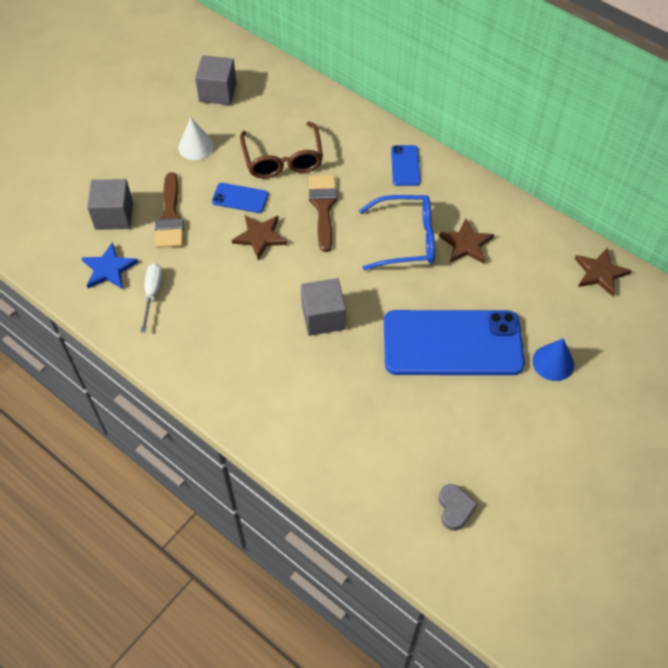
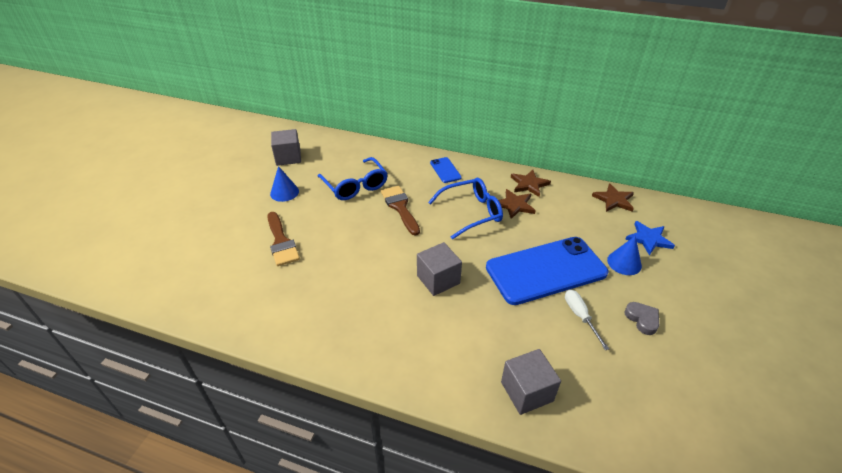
camera: 20 degrees left, 15 degrees down
(109, 269) = (240, 292): blue star -> blue star (648, 239)
(114, 215) = (232, 253): grey cube -> grey cube (526, 391)
(152, 294) = (286, 301): white screwdriver -> white screwdriver (580, 316)
(196, 146) = (284, 192): white cone -> blue cone
(240, 198) = (333, 216): blue phone -> none
(260, 237) = (361, 238): brown star -> brown star (529, 184)
(283, 159) = (355, 186): brown glasses -> blue glasses
(455, 508) = (628, 395): grey heart -> grey heart (642, 319)

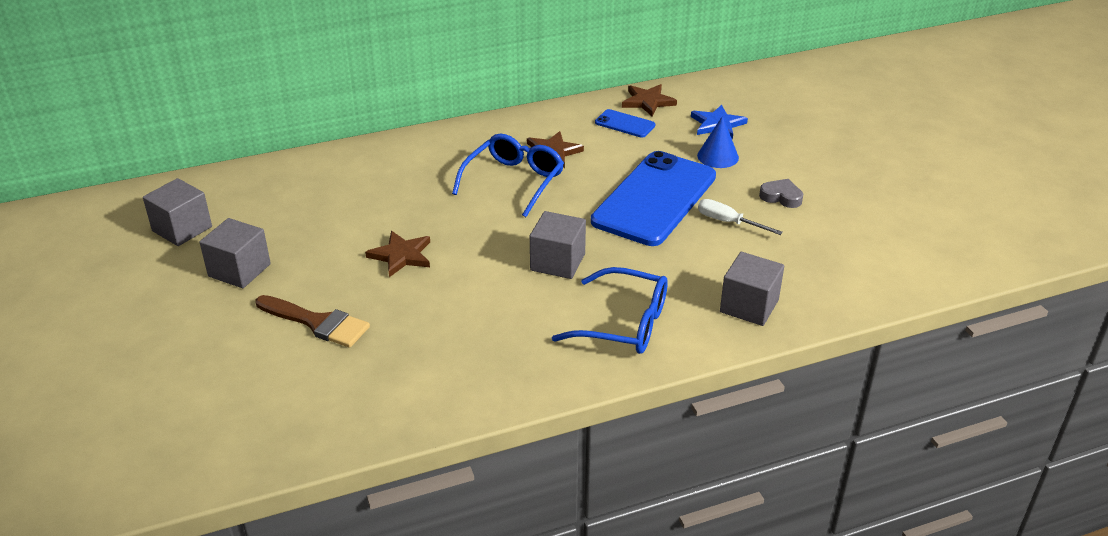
camera: 40 degrees left, 5 degrees down
(284, 192) = (239, 270): blue cone -> grey cube
(355, 186) = (331, 218): blue glasses -> blue glasses (624, 324)
(400, 207) = (422, 215): brown brush -> none
(445, 170) = (427, 151): blue phone -> blue phone (625, 124)
(529, 184) = (543, 124): brown star -> brown star (401, 256)

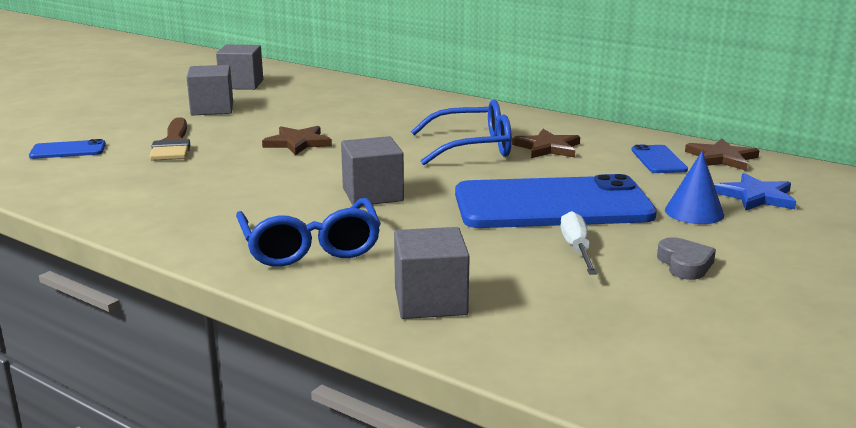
camera: 55 degrees right, 15 degrees down
(253, 391) = (68, 150): none -> blue phone

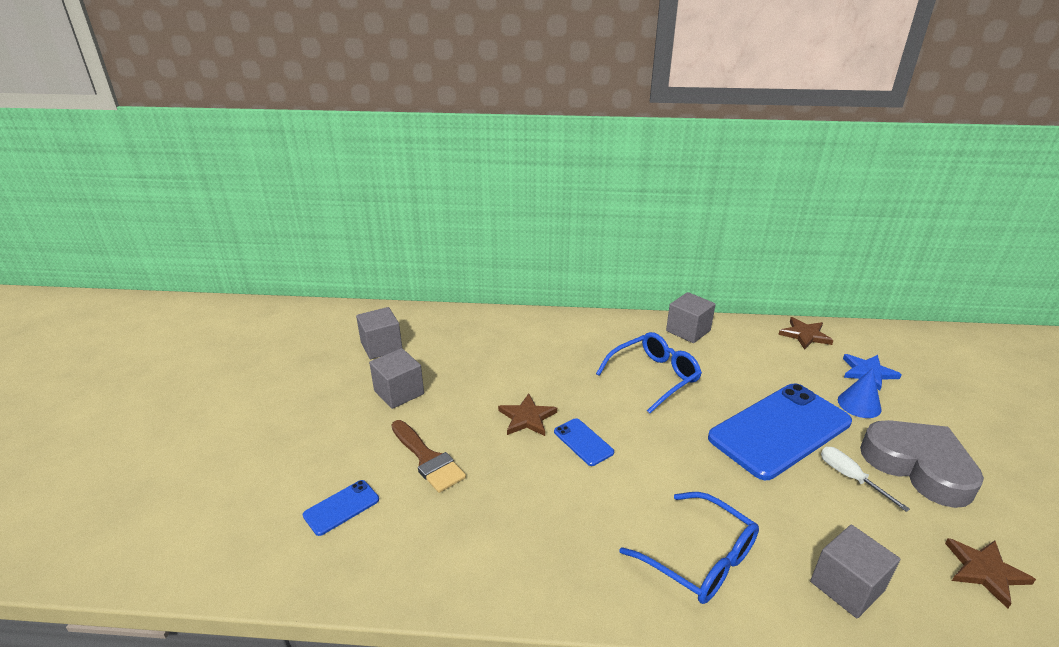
camera: 30 degrees left, 10 degrees up
(372, 194) = (660, 467): grey cube -> grey cube (688, 330)
(547, 148) = (699, 359): brown star -> brown star (984, 571)
(658, 160) = (776, 350): blue phone -> blue phone (583, 442)
(684, 264) = (918, 466): grey heart -> grey heart, size x2.35

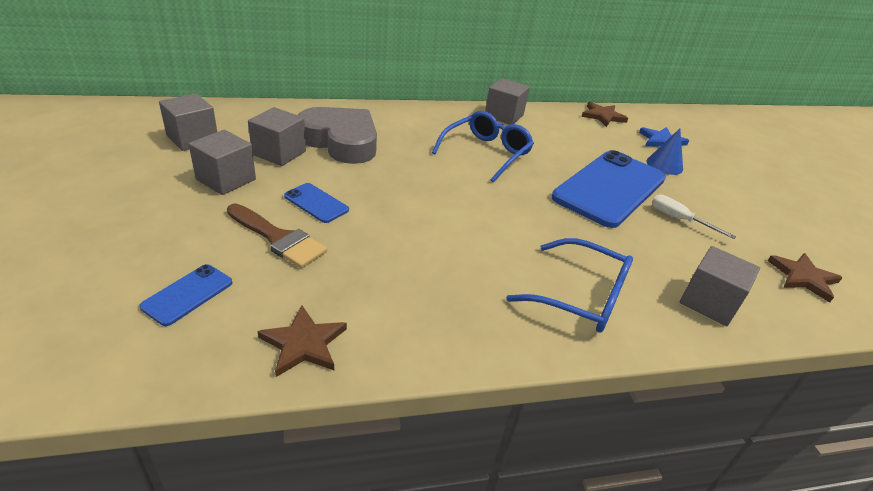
camera: 20 degrees left, 5 degrees up
(451, 366) = (279, 153): none -> grey cube
(527, 418) = (375, 194): brown star -> brown star (304, 344)
(583, 442) = (438, 210): blue phone -> blue phone (316, 203)
(918, 466) = (726, 207): grey heart -> grey heart (341, 141)

